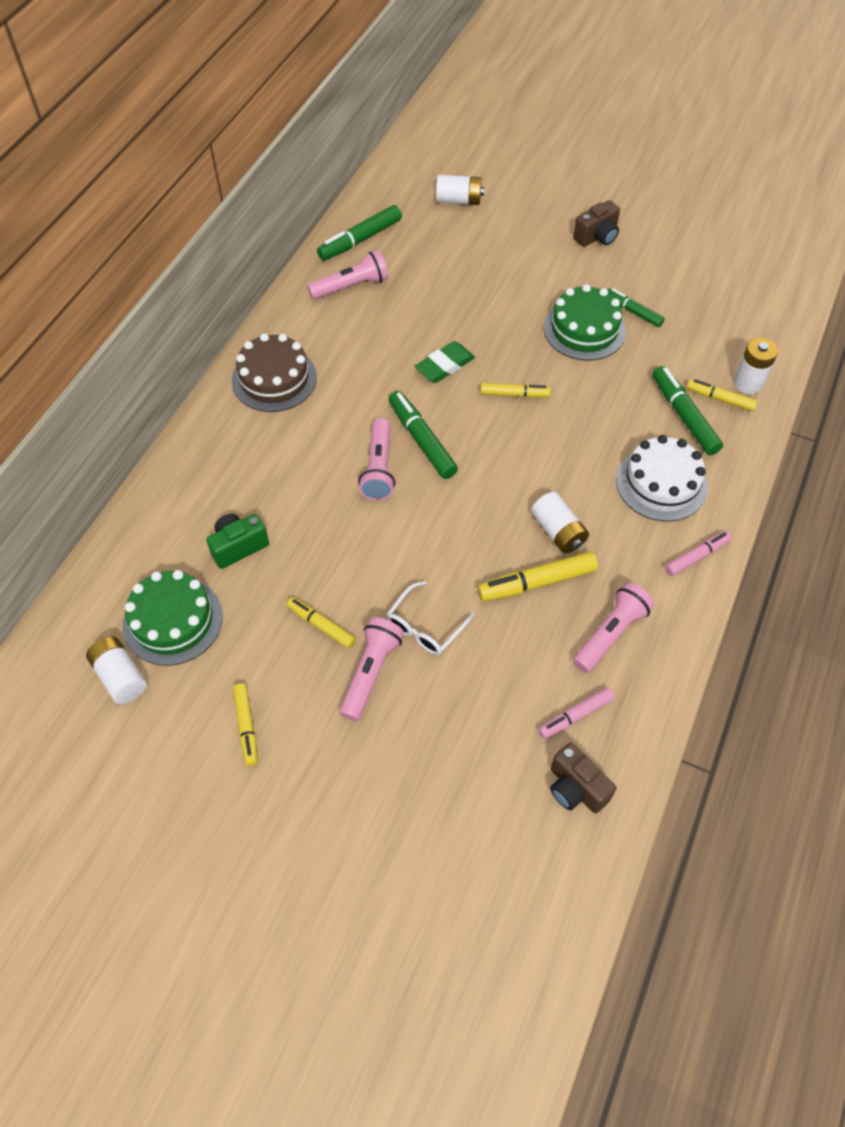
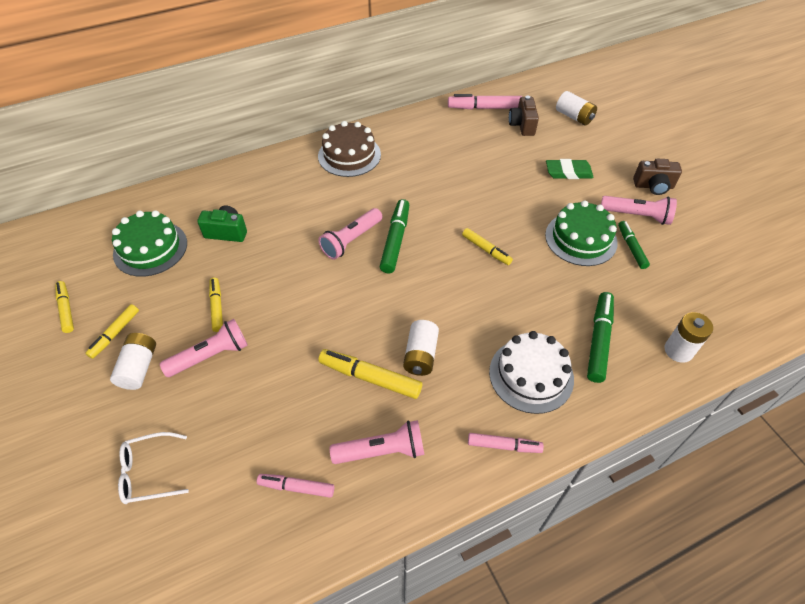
camera: 40 degrees right, 5 degrees down
(120, 677) = (93, 259): white battery -> white battery (139, 367)
(351, 286) = (450, 130): pink flashlight -> pink flashlight (637, 216)
(360, 240) = (484, 108): green marker -> pink marker
(425, 626) = (272, 352): white glasses -> white glasses (149, 472)
(445, 365) = (459, 206): green eraser -> green eraser (568, 172)
(576, 788) = (241, 538): brown camera -> brown camera (522, 125)
(720, 399) = (642, 347): yellow marker -> yellow marker (66, 309)

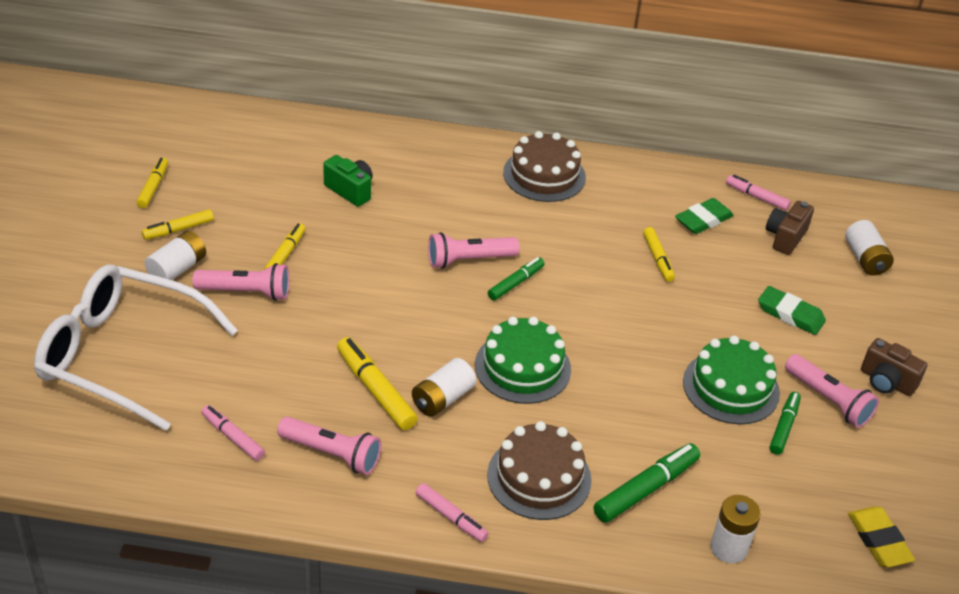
camera: 30 degrees right, 10 degrees down
(149, 472) = (123, 355): white glasses -> white glasses, size x2.27
(150, 248) = (267, 170): green cake -> green cake (522, 367)
(395, 240) = (515, 283): green marker -> green marker, size x0.64
(468, 137) = (703, 220): none -> green eraser
(484, 108) = (756, 197): pink marker -> pink marker, size x0.64
(486, 250) = (607, 342): yellow marker -> yellow marker (658, 259)
(531, 375) = (539, 477): white cake -> brown cake
(744, 290) = (879, 540): none -> yellow eraser

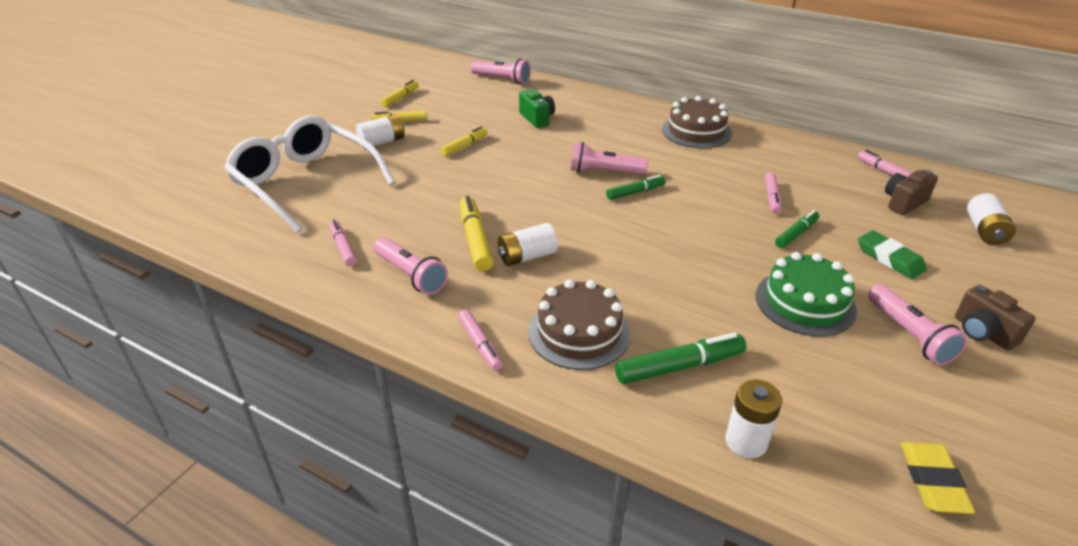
camera: 25 degrees right, 5 degrees down
(246, 292) = (420, 162): pink flashlight -> pink flashlight (502, 79)
(522, 367) = (609, 248): green cake -> none
(658, 259) = (771, 197): yellow marker -> pink marker
(703, 220) = (826, 179): green eraser -> none
(784, 427) = (850, 347): green marker -> green marker (796, 234)

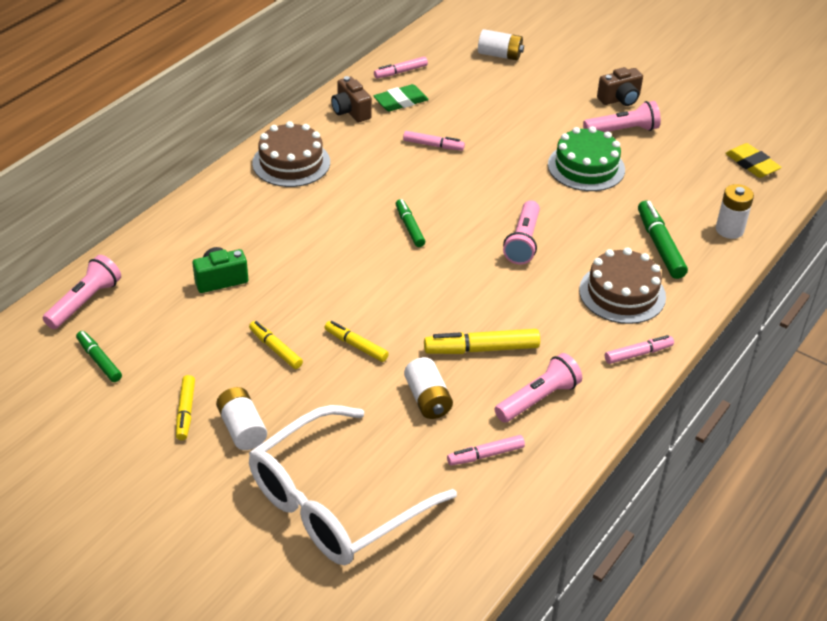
camera: 85 degrees left, 5 degrees up
(400, 98) = (105, 412): yellow marker -> yellow marker (356, 345)
(527, 256) = (513, 314): white battery -> white battery (427, 399)
(604, 172) = (364, 242): pink flashlight -> pink flashlight (523, 242)
(796, 234) = (493, 147): green marker -> green marker (99, 360)
(889, 258) = (532, 110): green eraser -> green eraser (400, 101)
(904, 202) = (453, 78): brown camera -> brown camera (350, 111)
(932, 481) = (752, 164): yellow eraser -> yellow eraser turned 45 degrees clockwise

